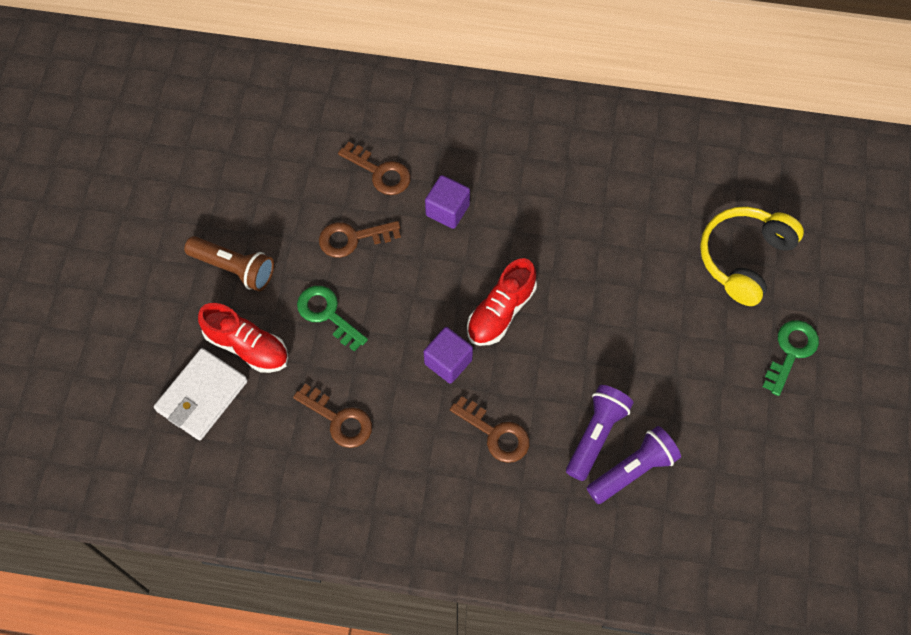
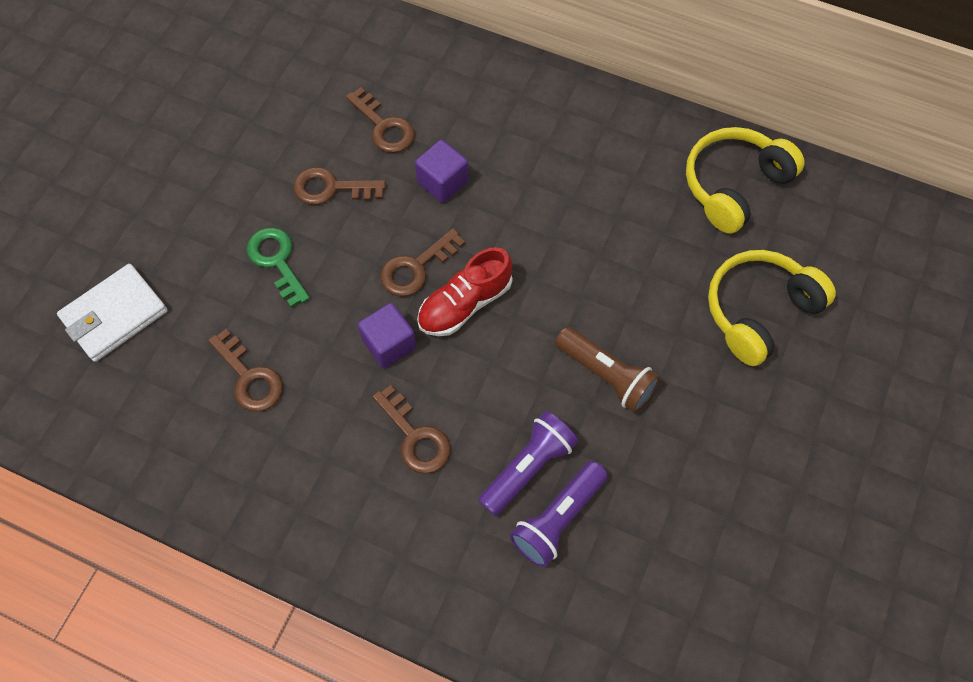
camera: 15 degrees right, 0 degrees up
(234, 268) = (197, 190): brown flashlight -> brown flashlight (606, 375)
(247, 346) = (181, 274): red shoe -> none
(449, 291) = (416, 268): none -> brown key
(633, 470) = (558, 519): purple flashlight -> purple flashlight turned 150 degrees clockwise
(694, 155) = (734, 185): none -> yellow headphones
(791, 351) = (784, 429): green key -> none

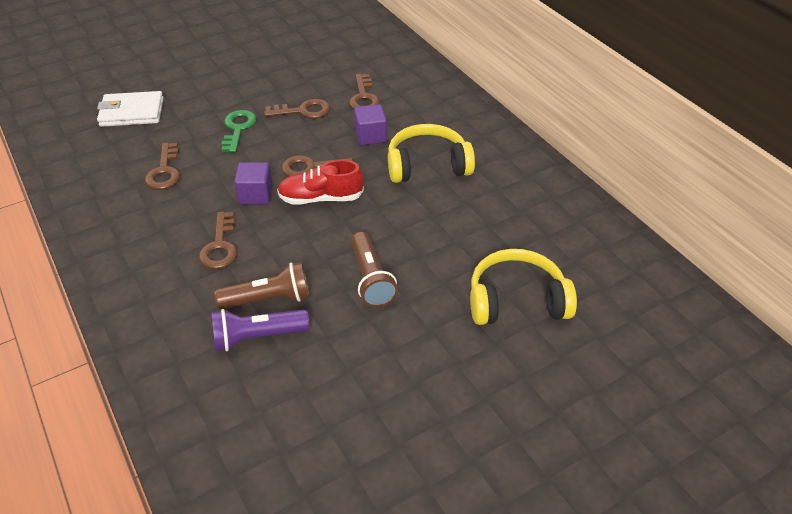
camera: 35 degrees right, 20 degrees down
(331, 188) = (303, 111): brown key -> brown key turned 135 degrees clockwise
(528, 467) = (269, 299): purple flashlight -> brown flashlight
(734, 185) = (566, 224): yellow headphones -> yellow headphones (427, 165)

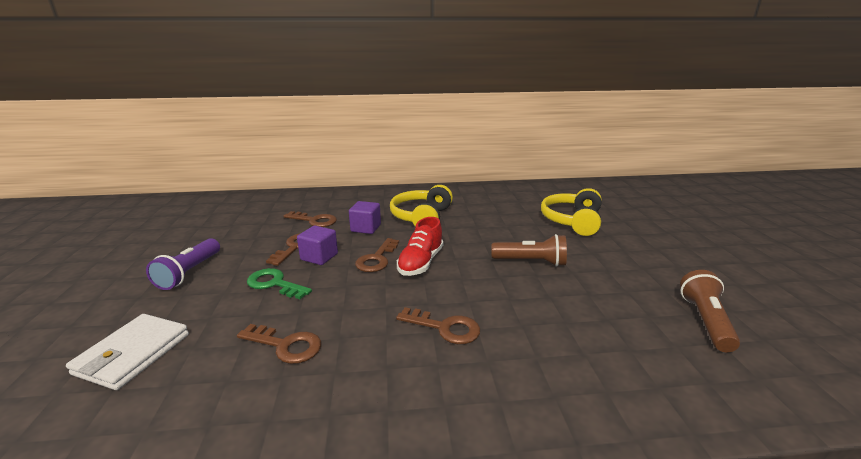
camera: 65 degrees left, 20 degrees down
(256, 195) = (386, 293): purple cube -> purple cube (319, 257)
(257, 337) = (581, 329): purple flashlight -> purple flashlight (189, 273)
(269, 299) = (534, 313): brown flashlight -> brown flashlight (705, 321)

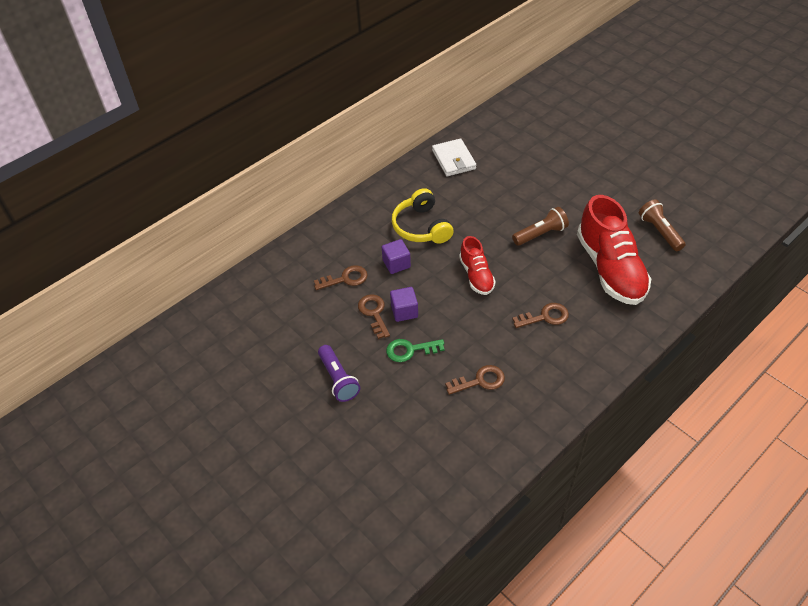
camera: 35 degrees left, 25 degrees up
(133, 354) = (408, 440): white wallet -> white wallet (454, 160)
(377, 259) = (445, 289): brown key -> none
(572, 221) = (529, 172): yellow headphones -> none
(589, 324) = (610, 268): none -> red shoe

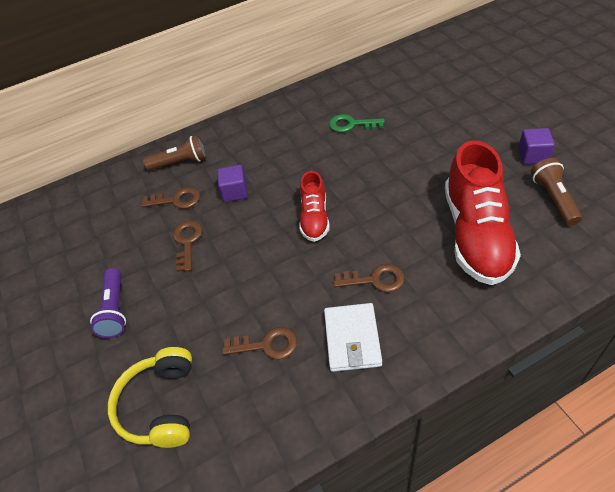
camera: 20 degrees right, 0 degrees up
(404, 311) = (219, 245): purple cube -> purple cube (532, 155)
(410, 350) = (205, 291): green key -> green key (351, 124)
(421, 227) = (278, 157): yellow headphones -> yellow headphones (160, 405)
(454, 160) = (341, 93): white wallet -> white wallet (352, 339)
(540, 234) = (405, 182): brown flashlight -> brown flashlight (180, 162)

